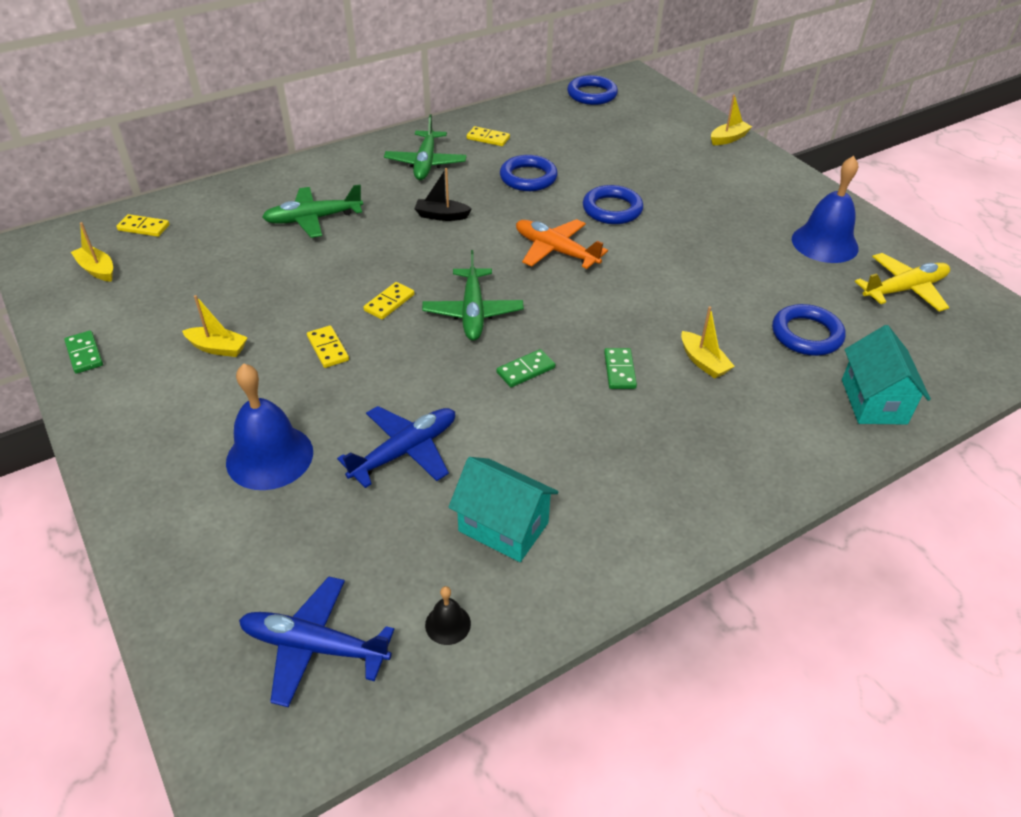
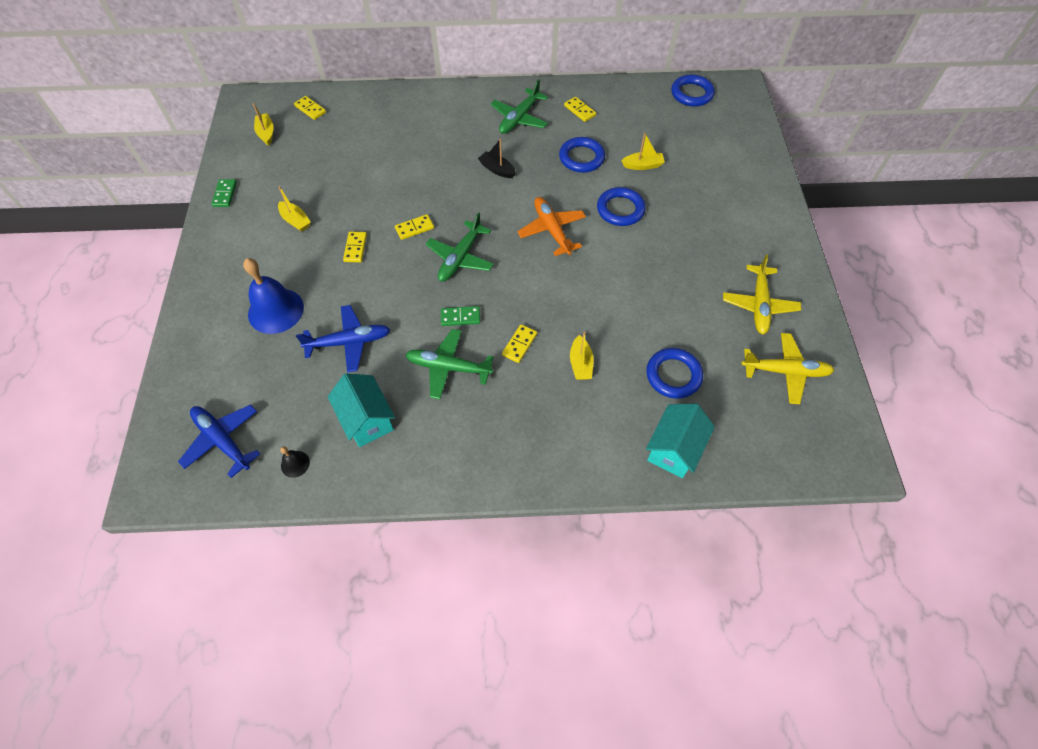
camera: 30 degrees right, 15 degrees up
(313, 219) = (414, 141): green plane -> green plane (448, 367)
(619, 370) = (519, 344): green domino -> yellow domino
(728, 139) = (767, 176): yellow boat -> yellow boat (642, 165)
(824, 243) = (759, 304): blue bell -> yellow plane

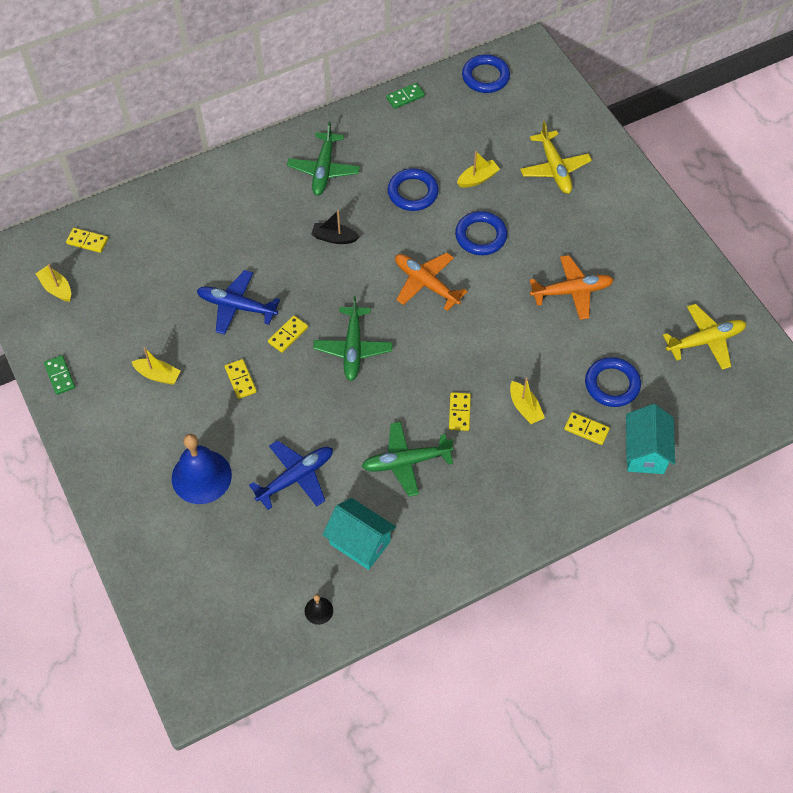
camera: 25 degrees left, 0 degrees up
(223, 441) = (236, 620): blue plane -> blue plane (237, 306)
(460, 317) = (388, 409): green domino -> green domino (405, 97)
(579, 110) = (381, 138): yellow domino -> yellow domino (586, 429)
(677, 282) = (571, 291): none -> orange plane
(759, 304) = (654, 285): yellow plane -> yellow plane (554, 168)

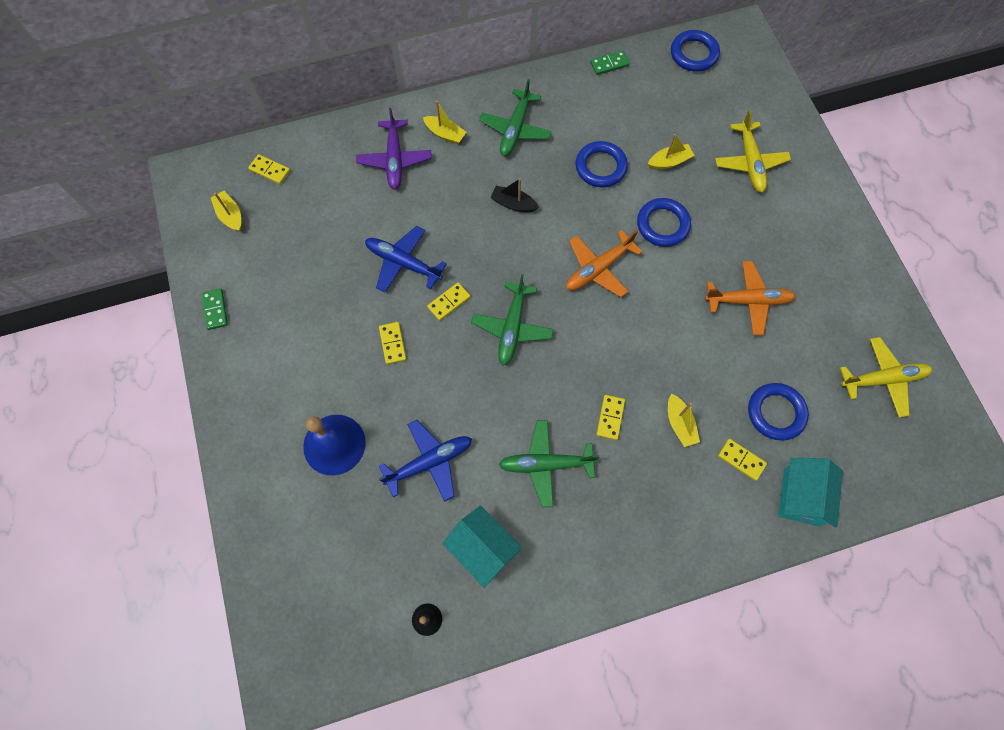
camera: 10 degrees right, 10 degrees up
(158, 375) = (311, 325): yellow boat -> yellow boat (445, 134)
(210, 214) = (395, 159): none -> purple plane
(426, 284) = (598, 268): orange plane -> orange plane turned 90 degrees counterclockwise

